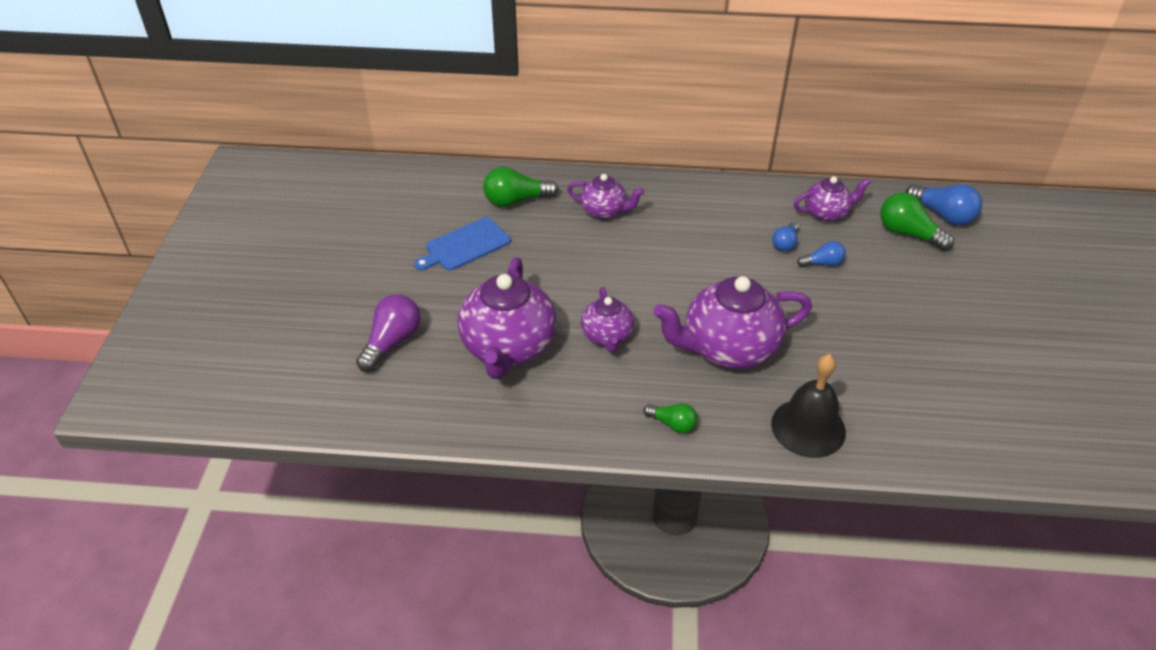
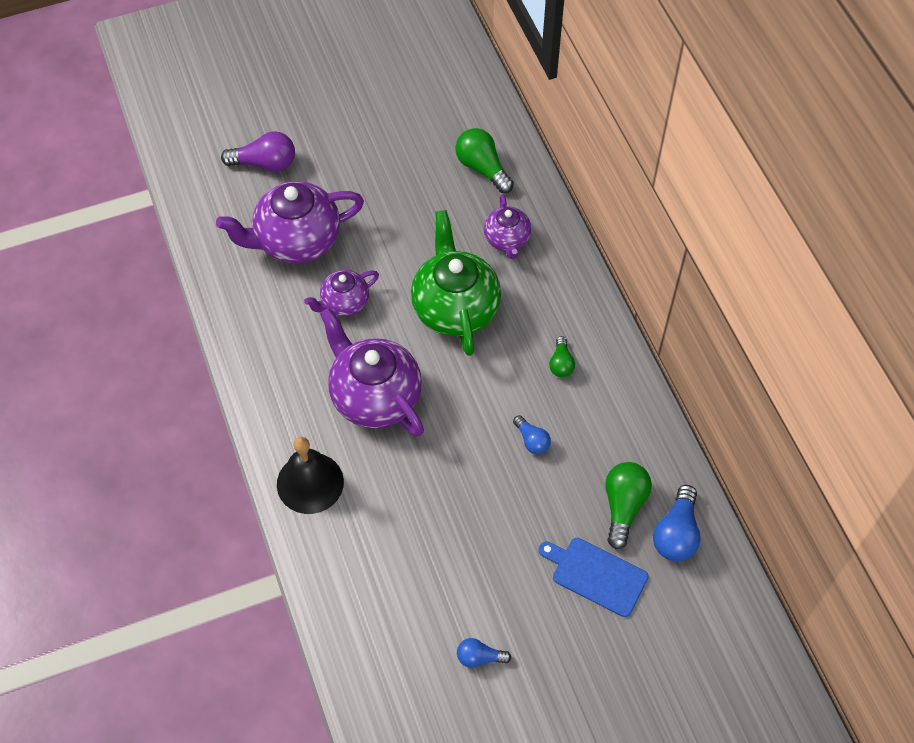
camera: 65 degrees right, 15 degrees up
(465, 246) = (401, 159): blue cutting board -> blue cutting board (596, 575)
(658, 265) = (455, 308): none -> green teapot
(672, 424) = (268, 383): green light bulb -> green light bulb (561, 363)
(785, 243) = (544, 401): blue light bulb -> blue light bulb (479, 657)
(826, 213) = (614, 424): purple teapot -> none

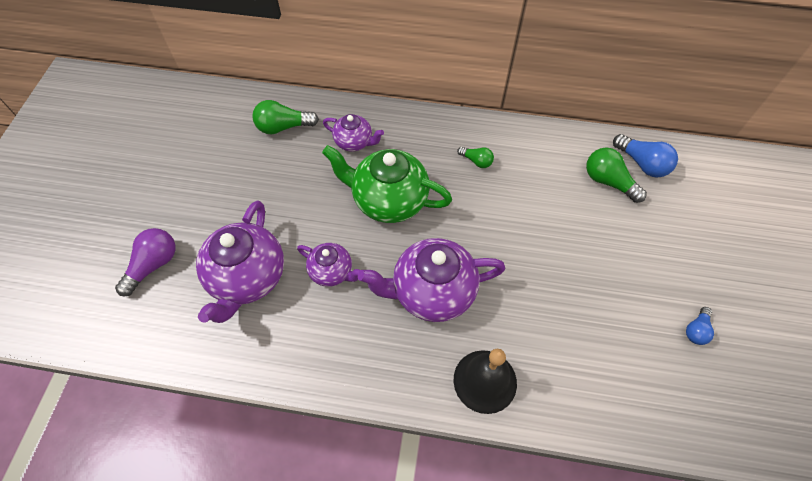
camera: 60 degrees left, 0 degrees up
(344, 303) = (332, 272): purple teapot -> purple teapot turned 60 degrees counterclockwise
(532, 440) = (529, 208): blue light bulb -> none
(596, 575) = (655, 223): blue cutting board -> none

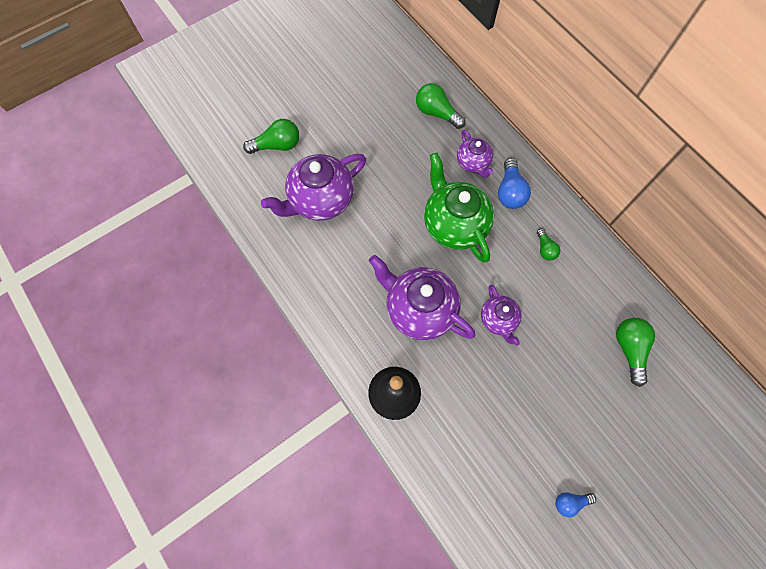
camera: 45 degrees right, 10 degrees up
(153, 265) = (277, 145): purple light bulb -> green light bulb
(332, 272) = (372, 240): purple teapot -> purple teapot (498, 320)
(642, 163) = (674, 360): blue light bulb -> blue light bulb (510, 191)

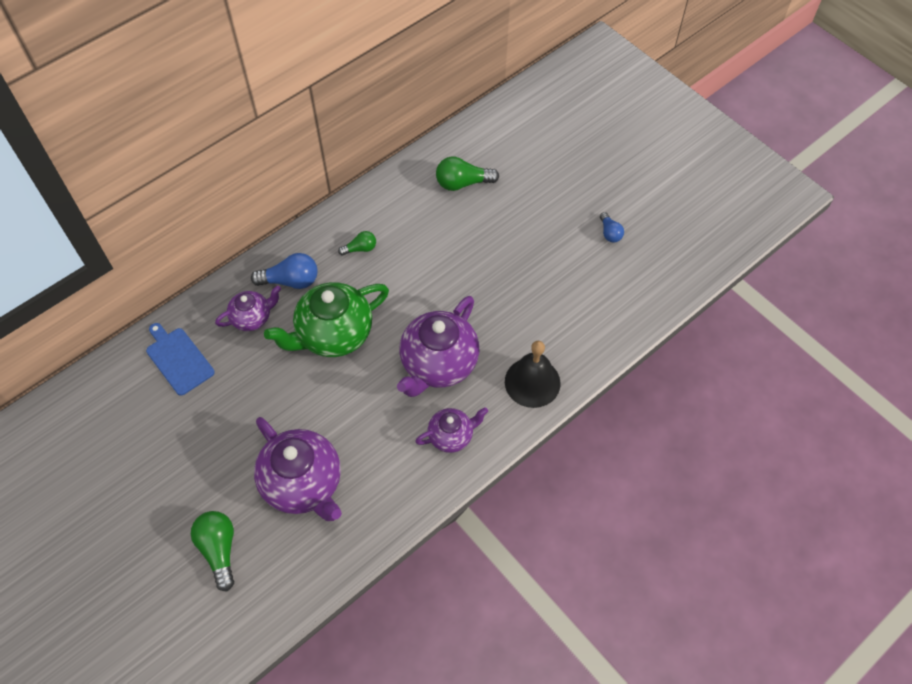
camera: 95 degrees left, 10 degrees down
(437, 113) = (178, 359): green light bulb -> blue cutting board
(498, 320) = (443, 290): purple teapot -> purple teapot (451, 436)

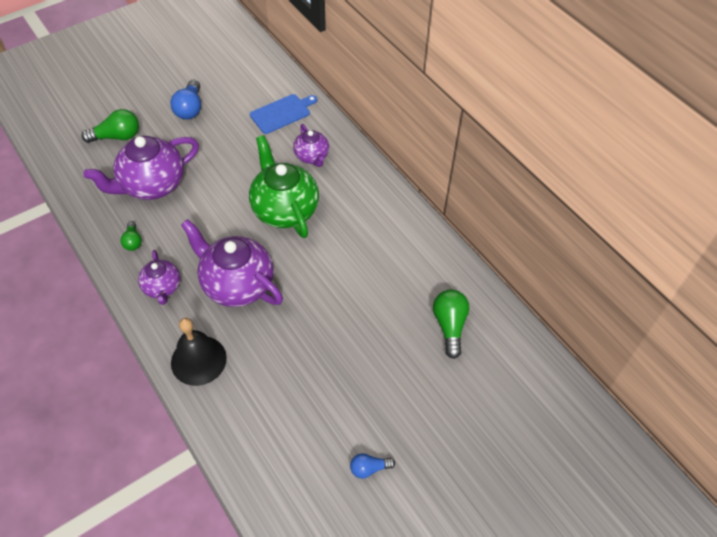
camera: 95 degrees right, 5 degrees down
(290, 281) = (345, 182): blue light bulb -> blue light bulb (190, 108)
(360, 249) = (374, 233): green light bulb -> green light bulb (133, 241)

